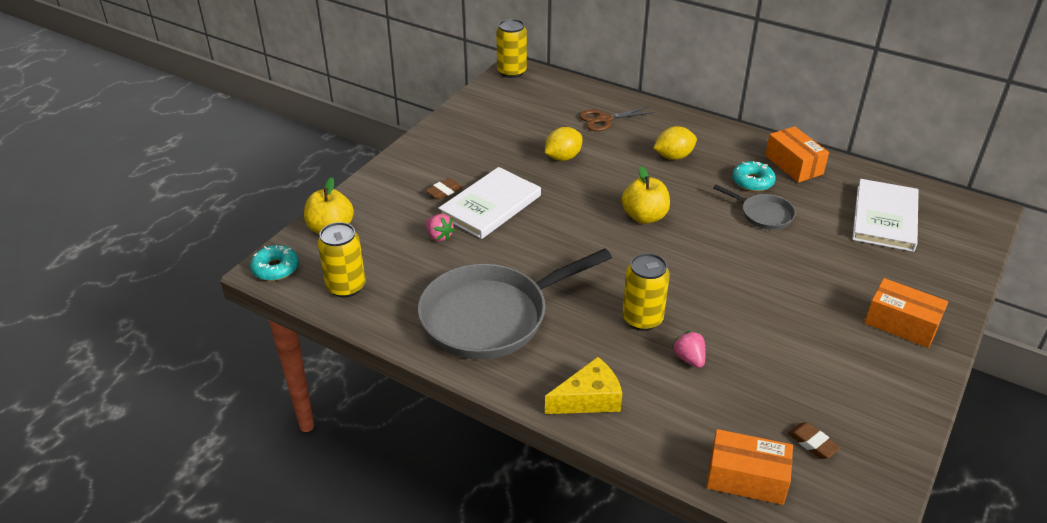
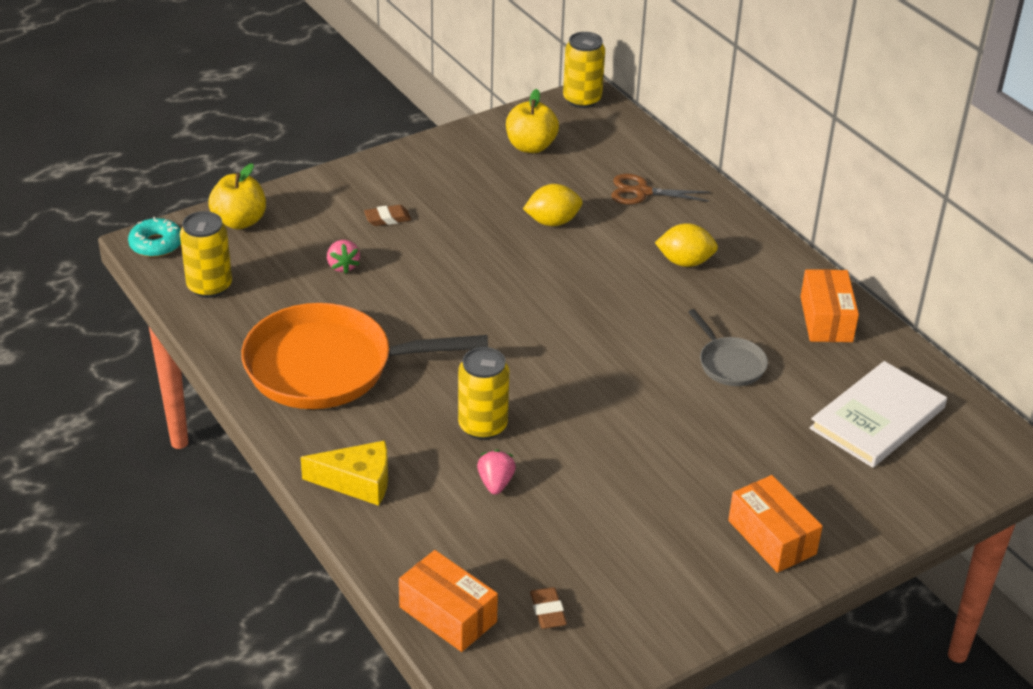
camera: 25 degrees right, 0 degrees up
(490, 206) = (424, 251): white book -> none
(492, 316) = (329, 367): grey pan -> orange pan
(644, 217) = (585, 319): yellow apple -> yellow apple (531, 146)
(752, 182) = (753, 322): turquoise donut -> none

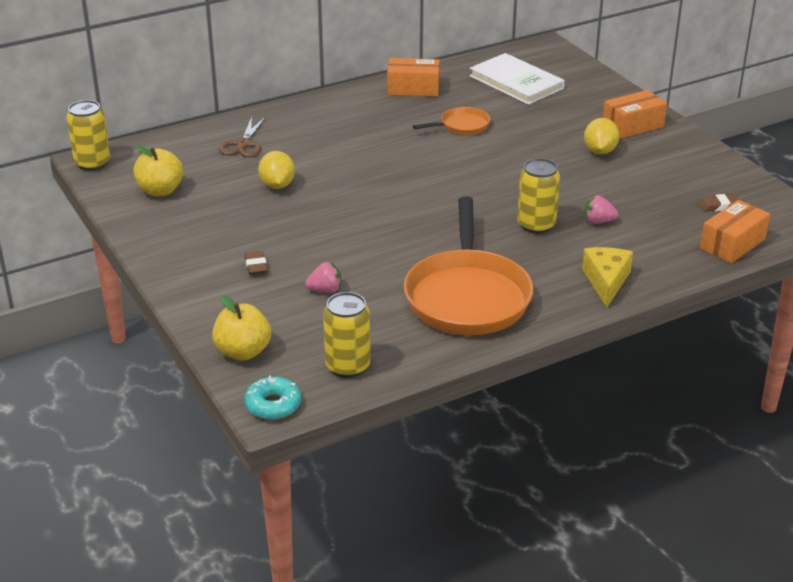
camera: 85 degrees left, 5 degrees down
(685, 262) = (340, 133): yellow lemon -> yellow lemon (600, 151)
(729, 363) = (461, 126): grey pan -> orange pan

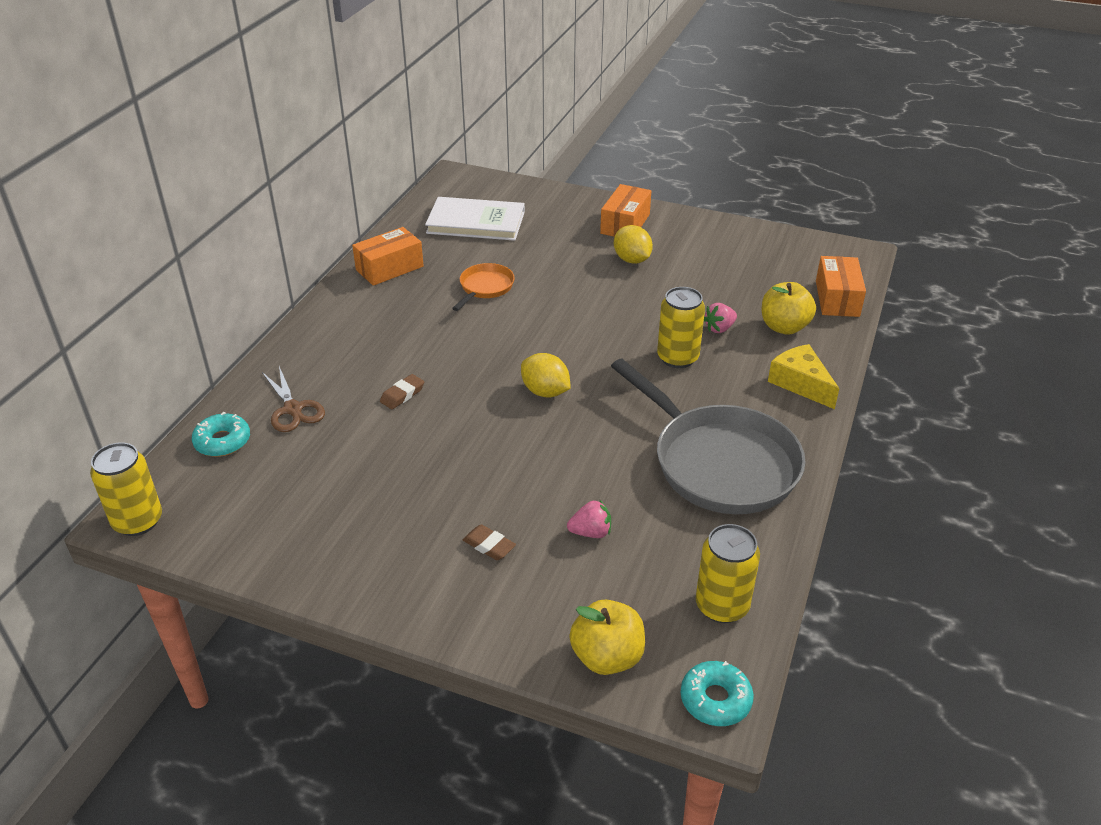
camera: 40 degrees left, 5 degrees up
(160, 191) = (268, 513): yellow apple -> yellow apple (784, 327)
(183, 144) = (222, 441): none -> turquoise donut
(277, 185) = (390, 439): yellow lemon -> yellow lemon (545, 392)
(325, 290) = (591, 532): pink strawberry -> pink strawberry turned 45 degrees clockwise
(467, 296) = (719, 462): orange pan -> grey pan
(718, 206) = (783, 269): brown eraser -> brown eraser (402, 395)

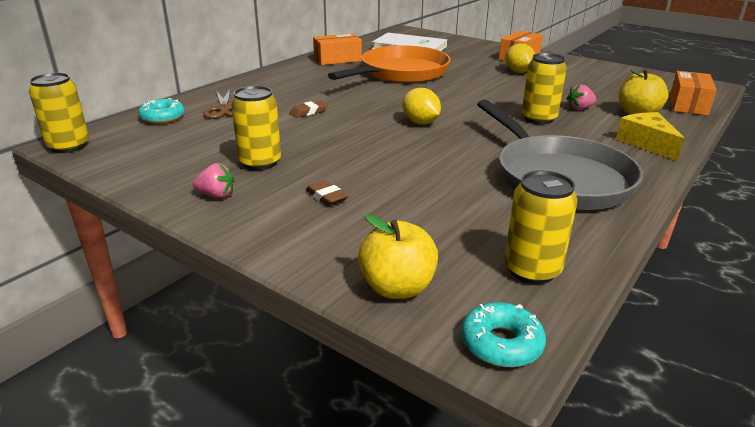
camera: 15 degrees right, 10 degrees down
(389, 503) = (260, 163): none -> yellow can
(485, 288) = (400, 73): orange pan -> orange pan, size x2.14
(591, 532) = (421, 202): pink strawberry -> pink strawberry (216, 195)

